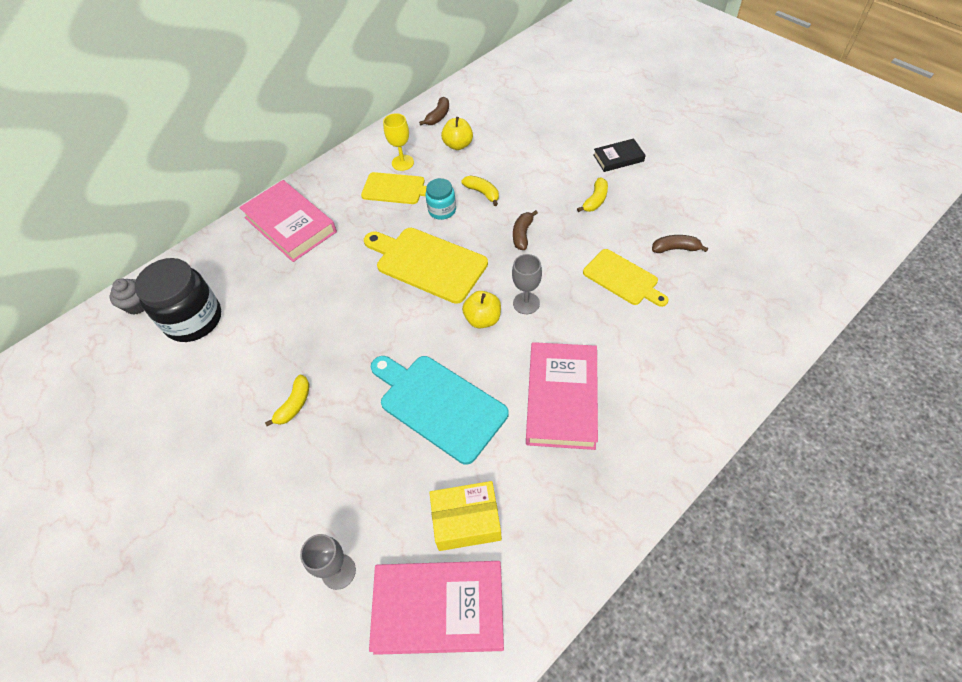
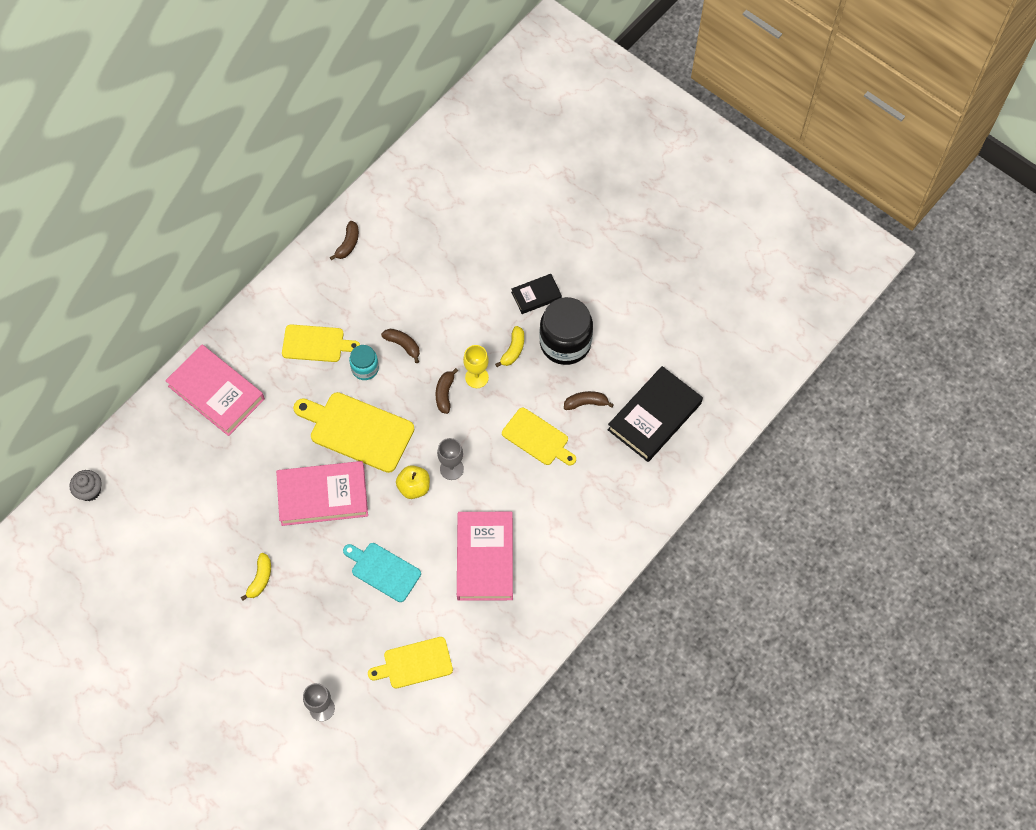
camera: 10 degrees left, 10 degrees up
(193, 319) = (148, 503): black jar -> black jar (565, 343)
(402, 163) = (318, 309): yellow goblet -> yellow goblet (476, 377)
(439, 405) = (383, 570): turquoise cutting board -> turquoise cutting board, size x0.64
(439, 609) = (400, 727): pink book -> pink book (323, 496)
(458, 145) = (373, 283): yellow apple -> none
(466, 520) = (414, 663): yellow box -> yellow cutting board
(482, 193) = (403, 345): yellow banana -> brown banana
(754, 264) = (654, 416): none -> black book

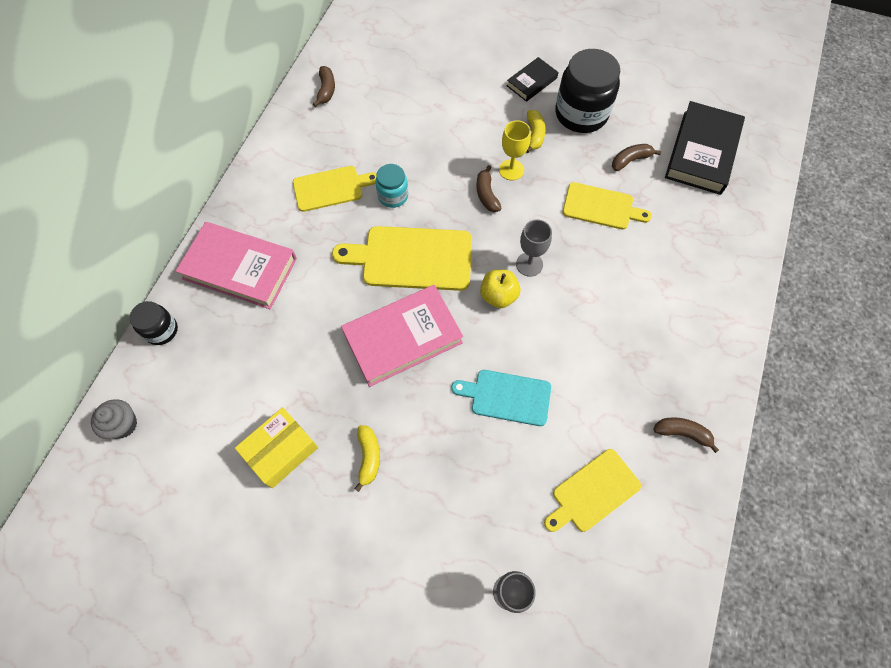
camera: 20 degrees left, 0 degrees up
(139, 425) = (161, 330): none -> black jar
(198, 551) = (281, 451): none -> yellow box
(403, 345) = (422, 163): brown banana -> brown banana (682, 433)
(485, 558) = (610, 344): pink book -> none

